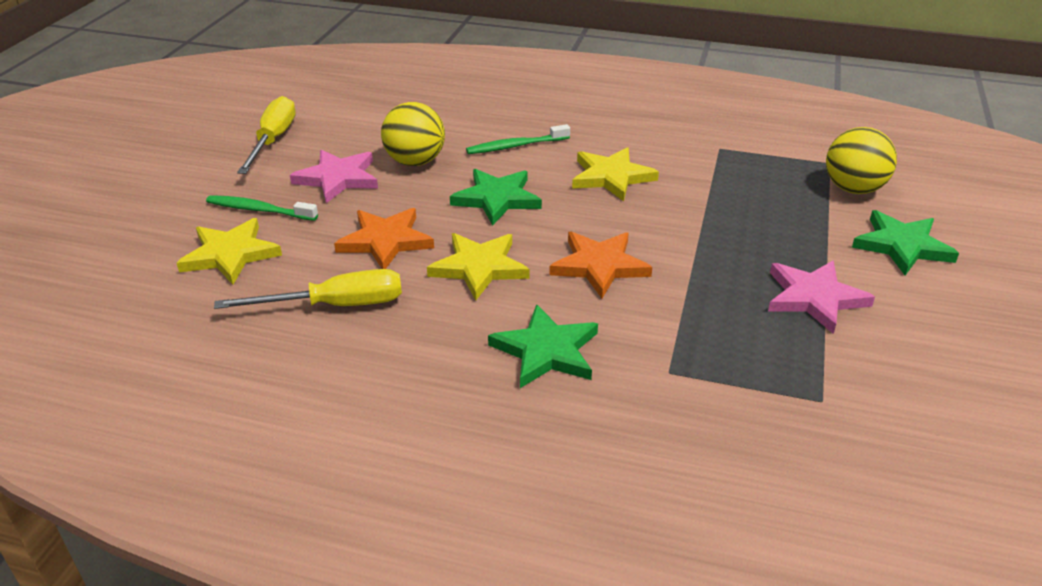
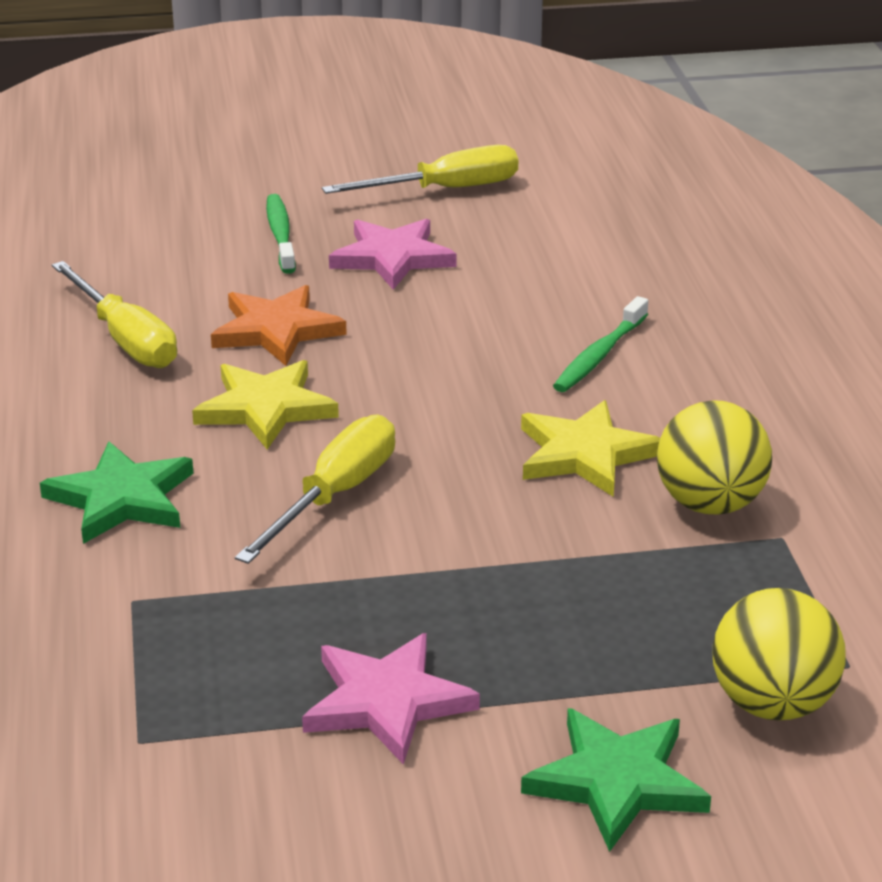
camera: 65 degrees right, 5 degrees down
(230, 254) = (179, 249): yellow star -> none
(415, 162) = (482, 295): yellow ball -> yellow ball (710, 504)
(497, 199) = (440, 378): green star -> none
(515, 146) = (599, 355): green toothbrush -> green toothbrush turned 105 degrees counterclockwise
(599, 266) = (335, 496): orange star -> yellow screwdriver

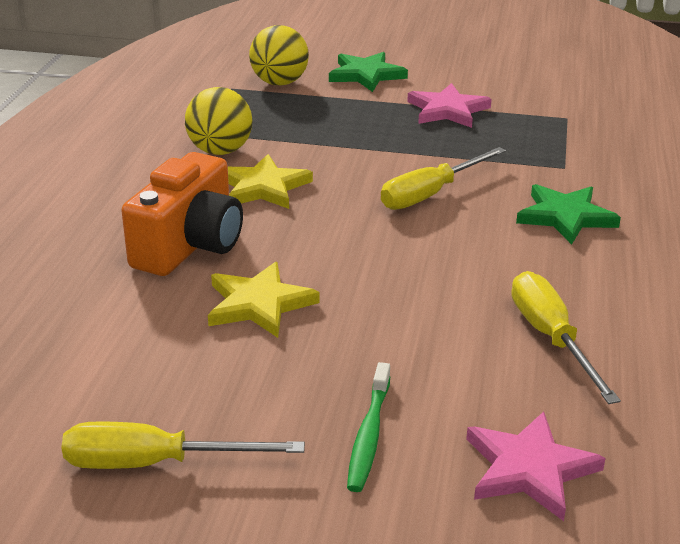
camera: 160 degrees left, 0 degrees up
(266, 408) = (453, 256): yellow star -> yellow star (259, 304)
(276, 330) = (419, 319): orange star -> none
(392, 258) = (276, 376): pink star -> pink star (529, 469)
(599, 355) = (190, 245): green toothbrush -> orange camera

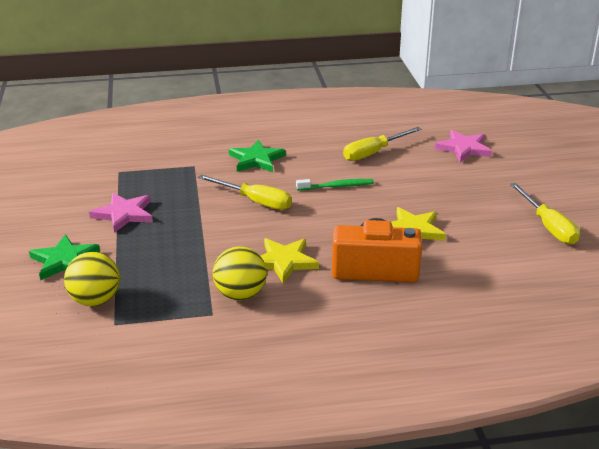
camera: 110 degrees left, 0 degrees up
(369, 435) = (479, 182): green toothbrush -> green toothbrush (337, 186)

